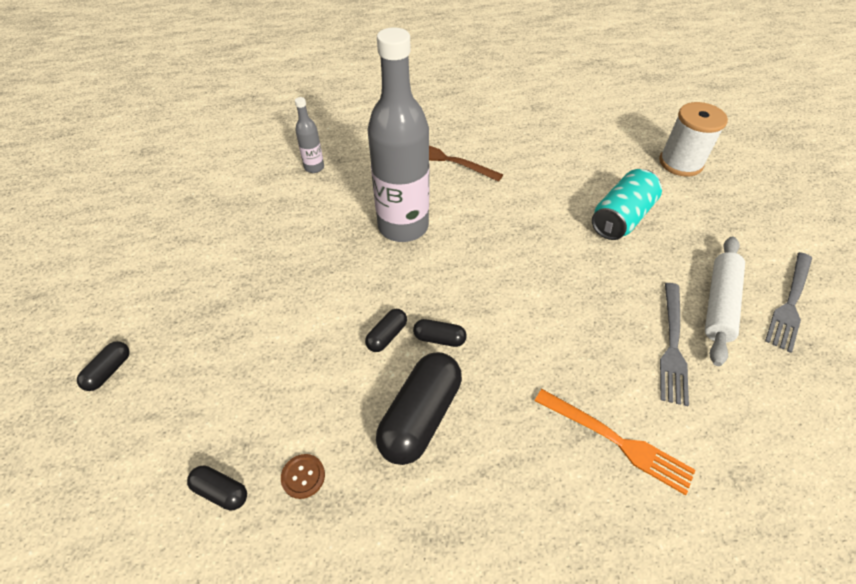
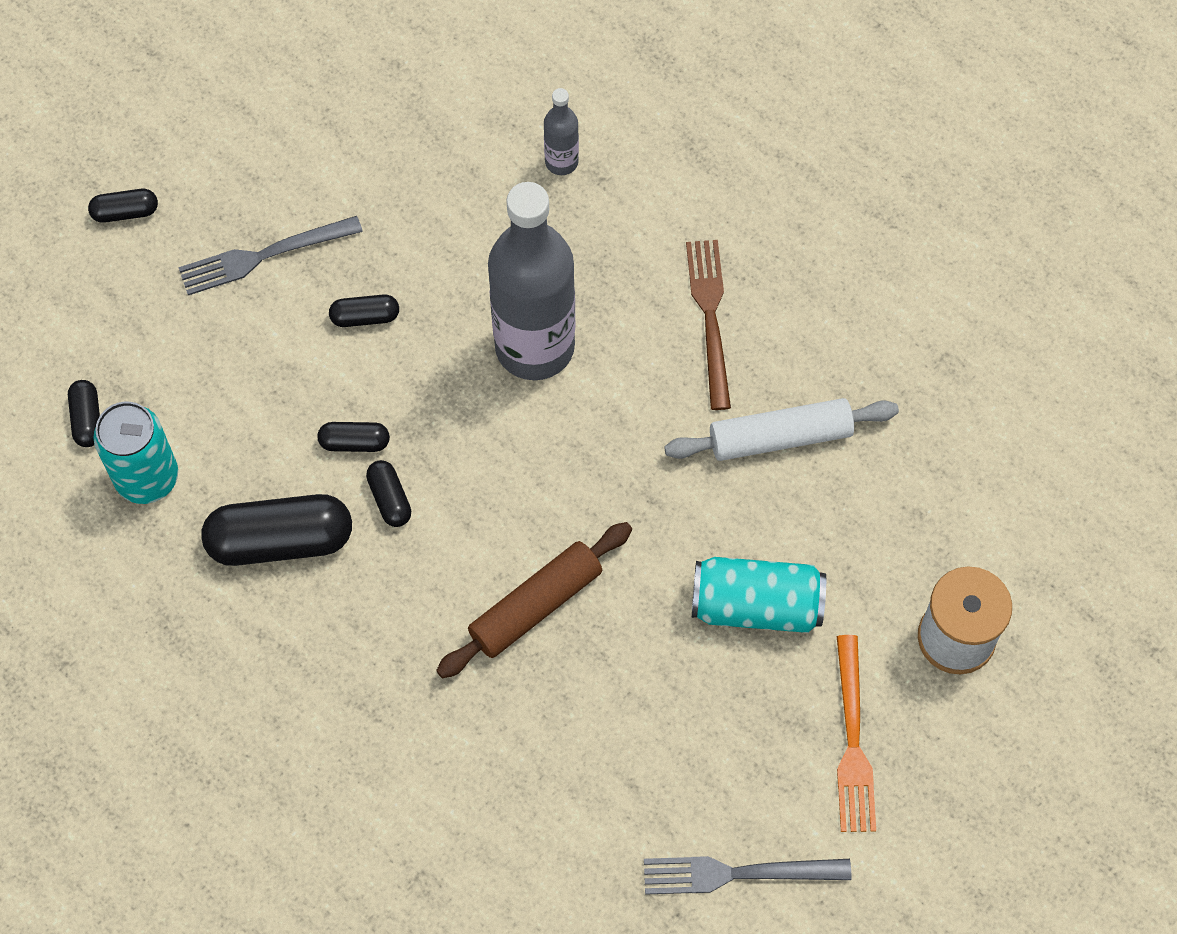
camera: 55 degrees right, 15 degrees up
(303, 476) = (147, 478): brown button -> turquoise can
(313, 287) = (365, 317): none -> black capsule
(562, 306) = (535, 606): none -> brown rolling pin
(617, 441) = (383, 746): orange fork -> orange fork (852, 742)
(672, 345) = (560, 755): grey fork -> grey fork (263, 256)
(719, 304) = (672, 787): white rolling pin -> white rolling pin (780, 437)

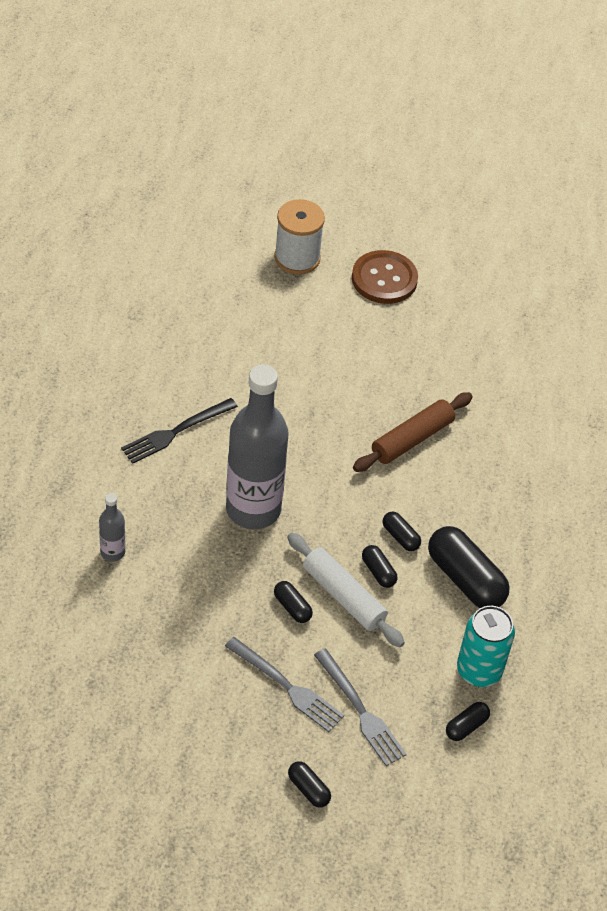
camera: 125 degrees left, 15 degrees down
(389, 499) = (400, 537): black capsule -> black capsule turned 75 degrees counterclockwise
(535, 606) = (412, 439): brown rolling pin -> brown rolling pin turned 60 degrees counterclockwise
(710, 316) = (176, 432): brown fork -> black fork
(737, 873) = (486, 299): grey fork -> grey fork (360, 711)
(756, 605) = (340, 344): turquoise can -> none
(780, 437) = (232, 370): white rolling pin -> white rolling pin (343, 596)
(852, 742) = (384, 279): orange fork -> brown button

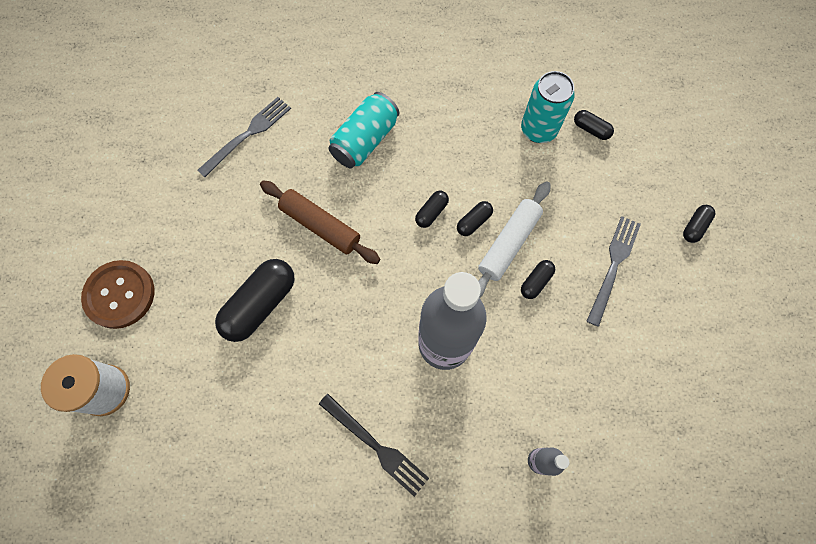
camera: 100 degrees left, 20 degrees up
(360, 711) = (610, 205): grey fork -> grey fork (248, 134)
(465, 579) = (456, 155): black capsule -> black capsule (260, 304)
(505, 500) = (365, 140): none -> turquoise can

